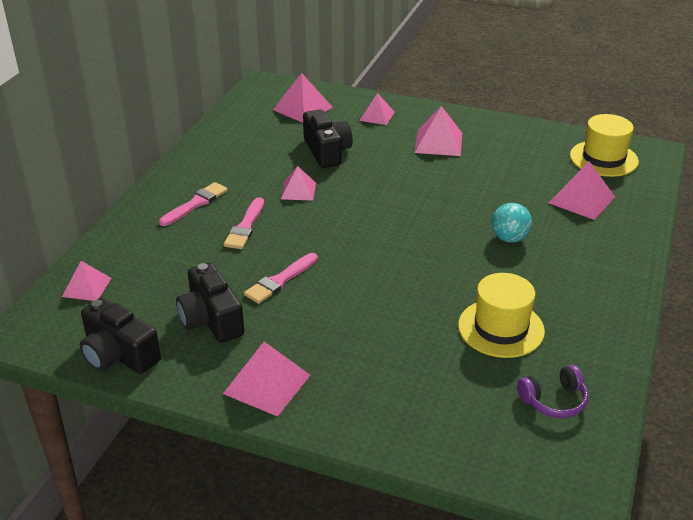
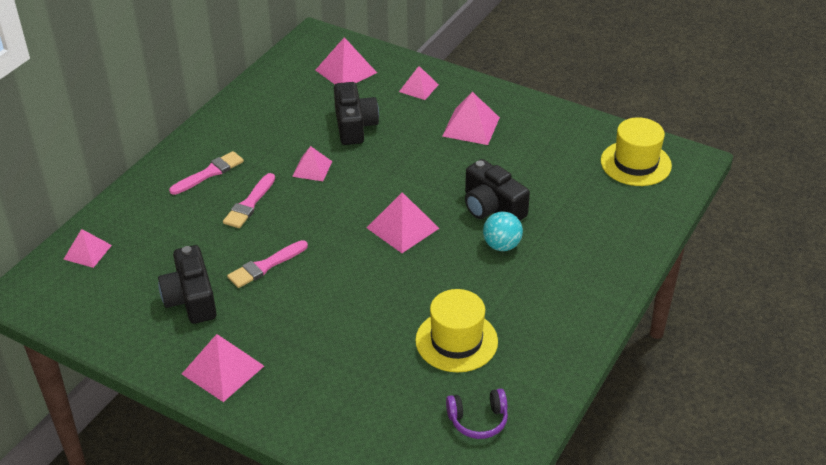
camera: 10 degrees right, 5 degrees up
(118, 354) = (100, 324): black camera -> black camera (492, 207)
(582, 199) = (592, 209): pink pyramid -> pink pyramid (403, 228)

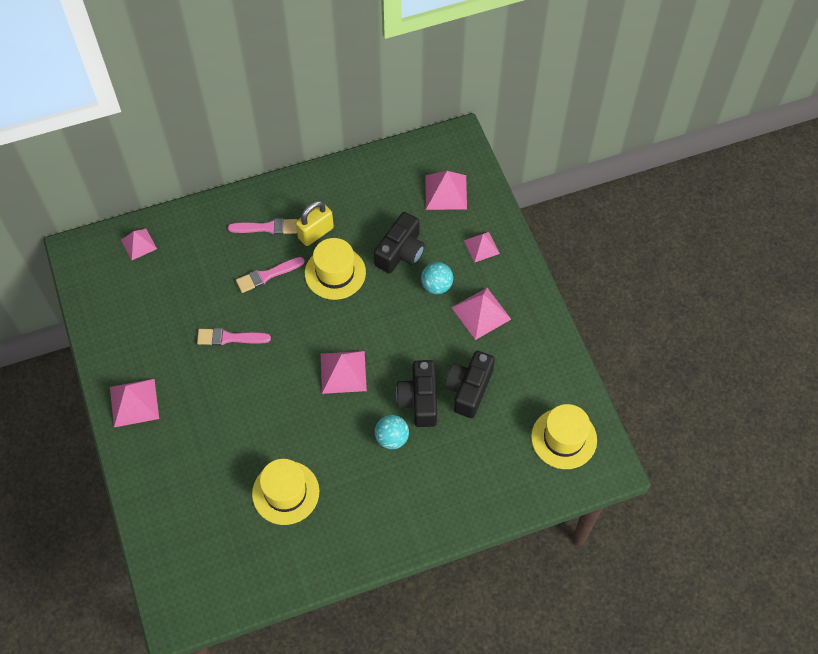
camera: 40 degrees right, 20 degrees up
(191, 299) = (164, 331): black camera -> black camera (469, 389)
(261, 153) = (315, 233): none -> yellow padlock
(312, 169) = (335, 273): pink pyramid -> yellow hat
(412, 130) = (436, 286): none -> turquoise ball
(478, 420) = (239, 562): purple headphones -> none

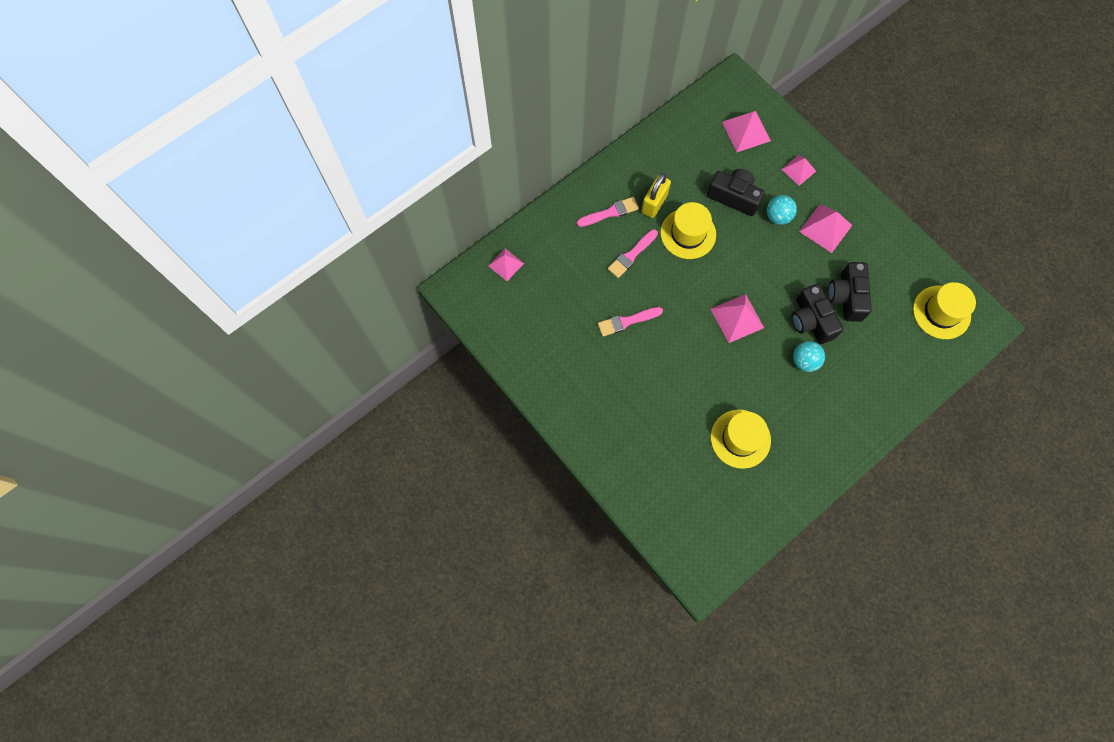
camera: 20 degrees left, 10 degrees up
(134, 402) = (574, 406): pink pyramid -> none
(400, 252) = (734, 197): black camera -> black camera turned 75 degrees counterclockwise

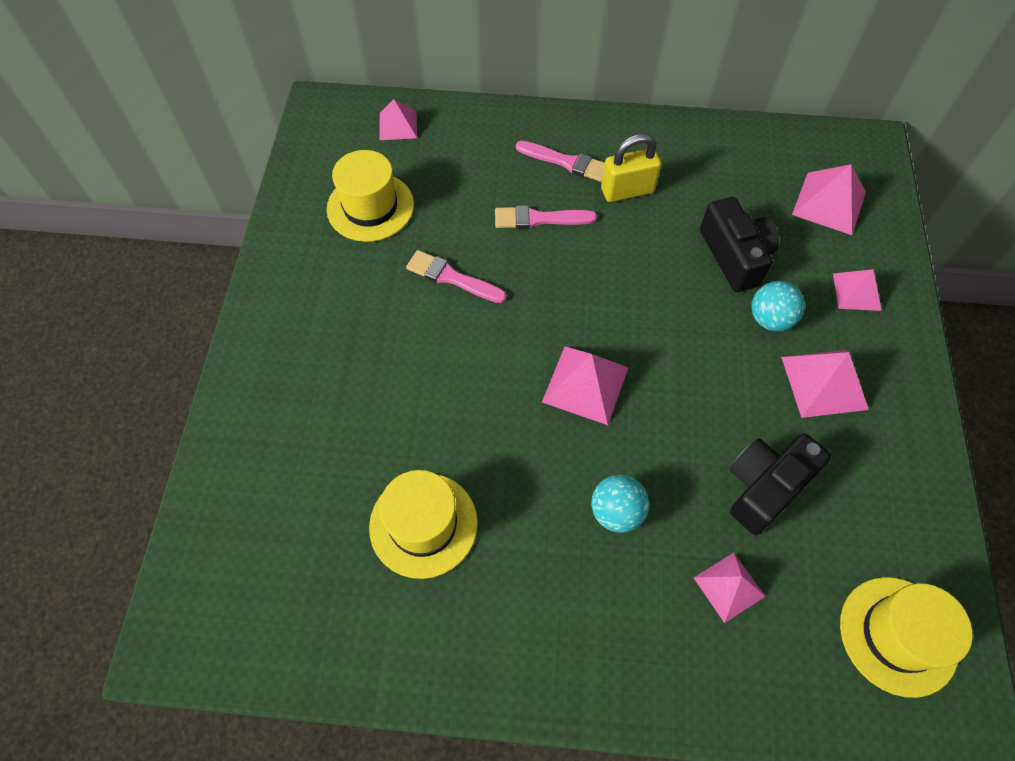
camera: 45 degrees right, 10 degrees down
(688, 233) = (631, 249): yellow hat -> yellow hat (370, 207)
(811, 320) = (681, 471): black camera -> none
(871, 350) = (729, 587): none -> pink pyramid

